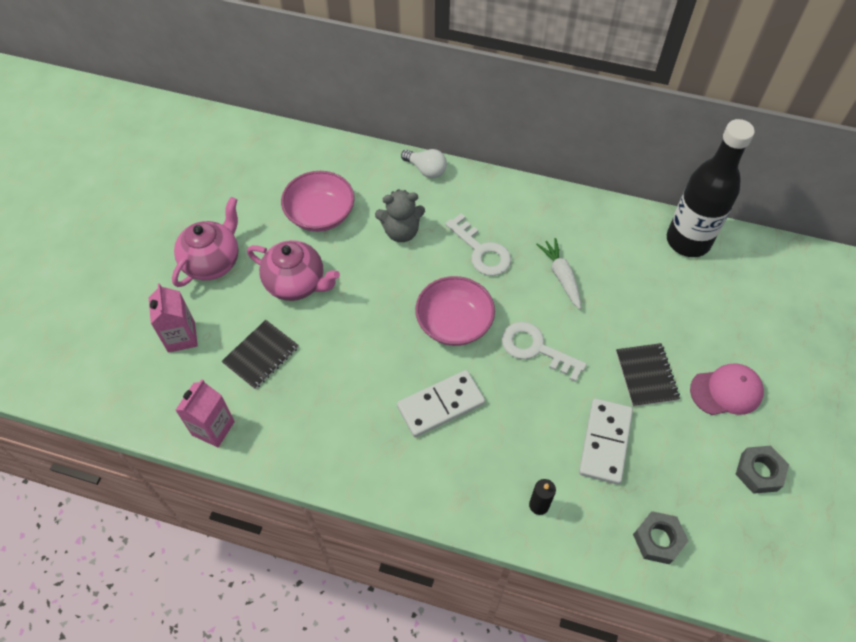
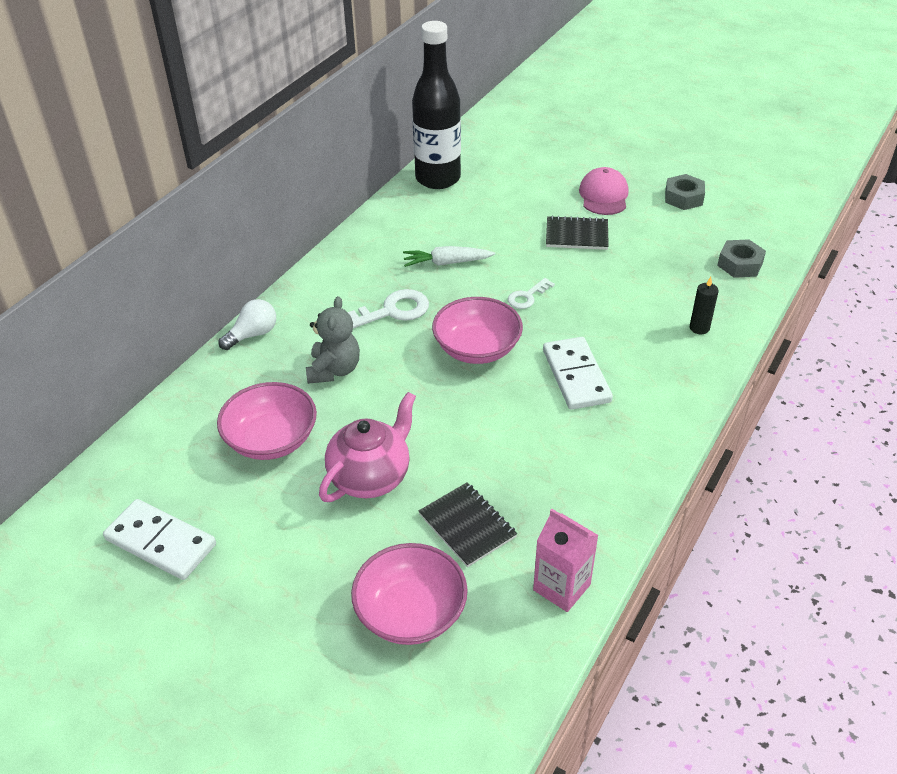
camera: 75 degrees left, 15 degrees down
(181, 337) = (411, 612): pink carton -> pink bowl
(213, 262) = (297, 564): pink teapot -> none
(535, 349) = (527, 297): white key -> white key, size x0.59
(605, 442) = (641, 274): white domino -> white domino (161, 542)

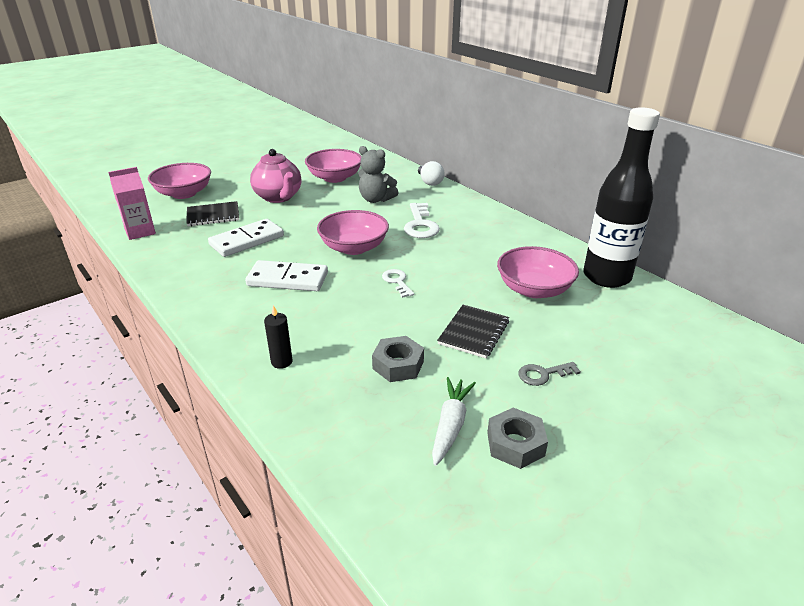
camera: 110 degrees right, 10 degrees down
(161, 542) = (295, 151): white domino -> white domino (247, 241)
(446, 263) = (467, 256): white carrot -> white carrot (450, 425)
(485, 214) = (534, 289): none -> pink bowl
(603, 195) = (543, 374): pink cap -> grey key
(740, 264) = (353, 436): grey nut -> grey nut (398, 365)

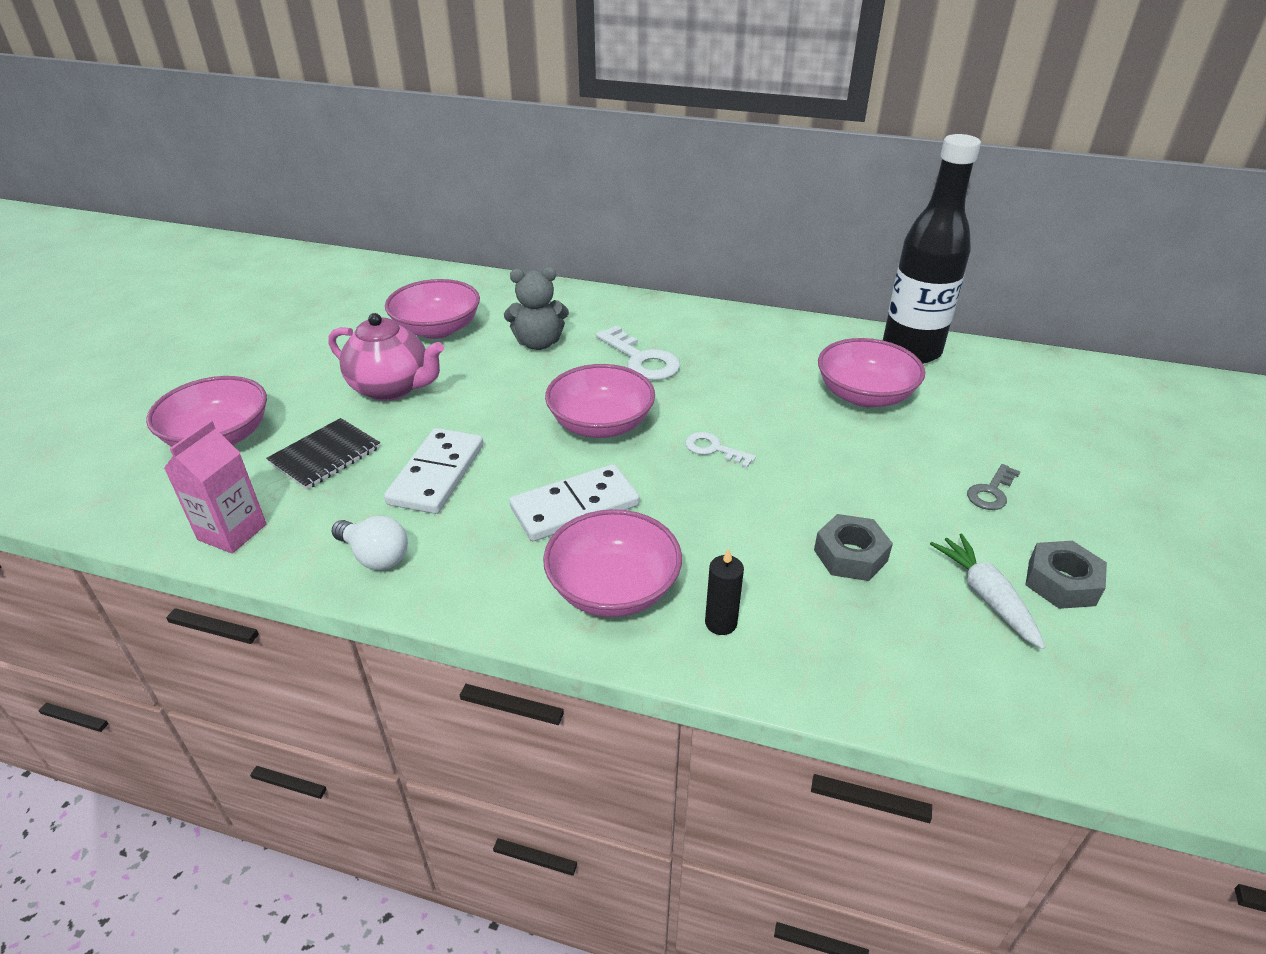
camera: 35 degrees left, 5 degrees up
(254, 322) = (613, 588): none -> pink bowl
(429, 182) = (576, 294): white light bulb -> white light bulb (375, 556)
(474, 332) = (873, 476): black notebook -> none

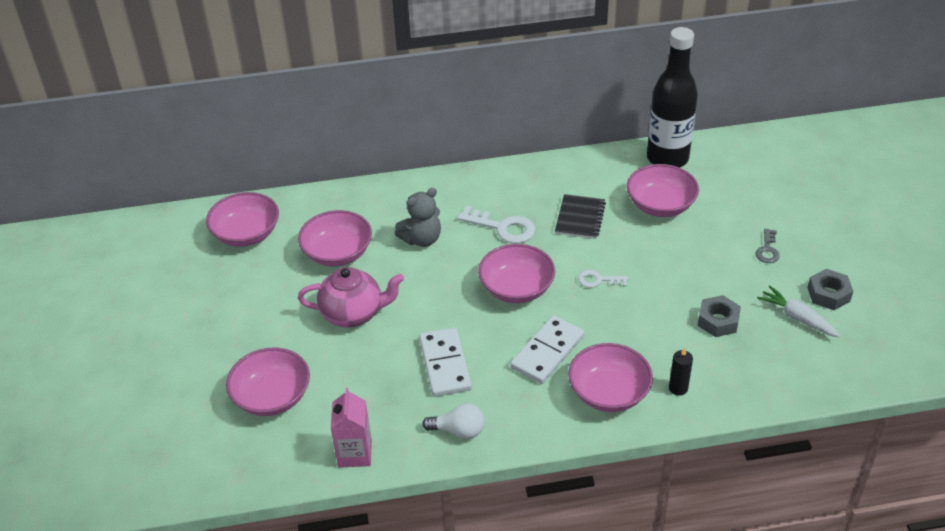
camera: 25 degrees left, 5 degrees up
(325, 455) = (359, 380): black notebook -> black notebook (580, 218)
(368, 288) = (246, 234): none -> pink bowl

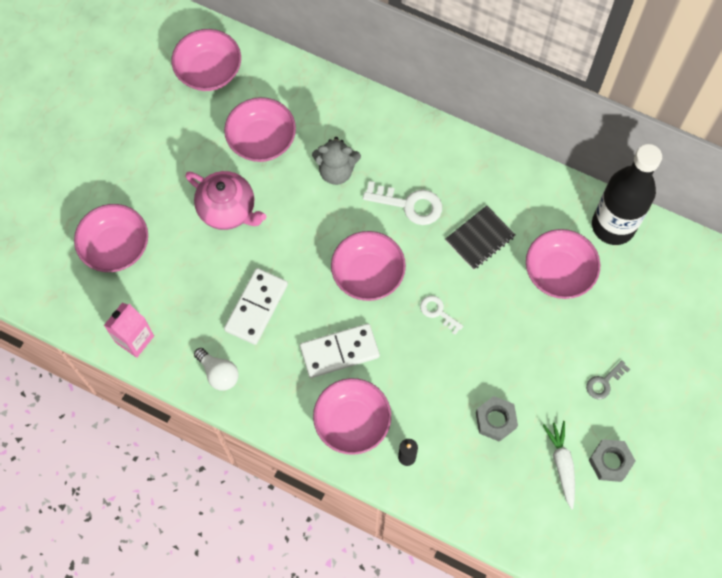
camera: 35 degrees right, 25 degrees up
(503, 228) = (409, 204): white key -> white key turned 45 degrees counterclockwise

